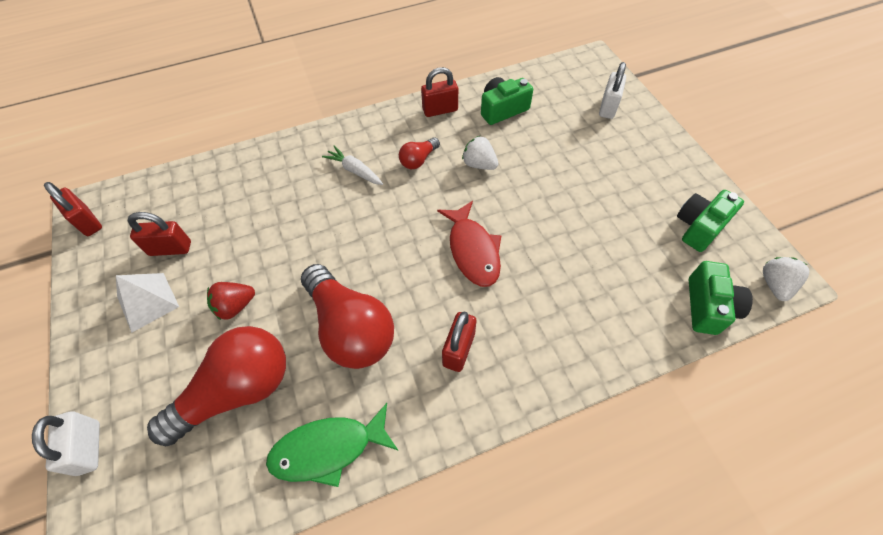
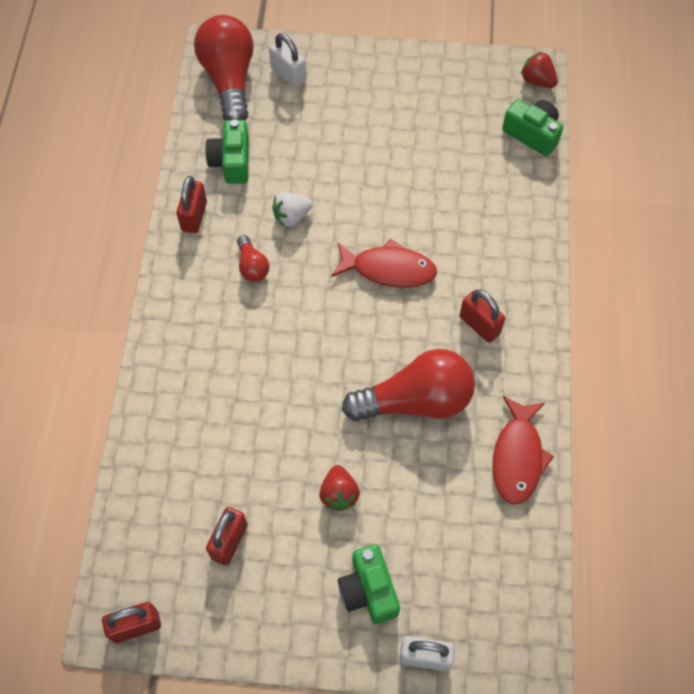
camera: 65 degrees left, 5 degrees up
(148, 301) = (288, 577): white pyramid -> none
(238, 390) = (430, 514): red light bulb -> red light bulb (229, 80)
(328, 449) = (517, 457): green fish -> red fish
(355, 171) = (230, 329): white carrot -> none
(699, 227) = (460, 93): green camera -> green camera (368, 590)
(774, 285) = (537, 81): white strawberry -> red strawberry

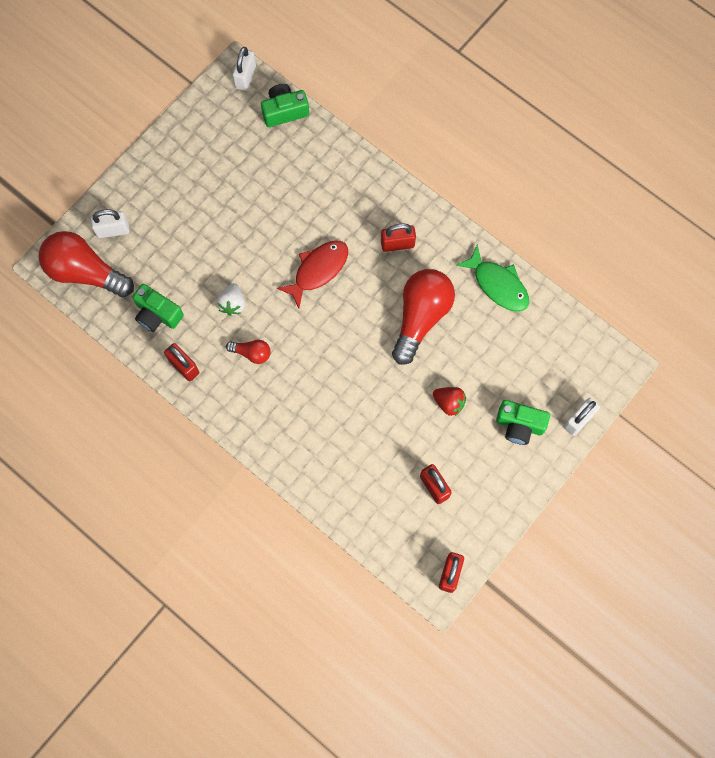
camera: 55 degrees left, 10 degrees up
(517, 457) = (498, 284): red fish -> green fish
(537, 81) = (245, 77): red strawberry -> white padlock

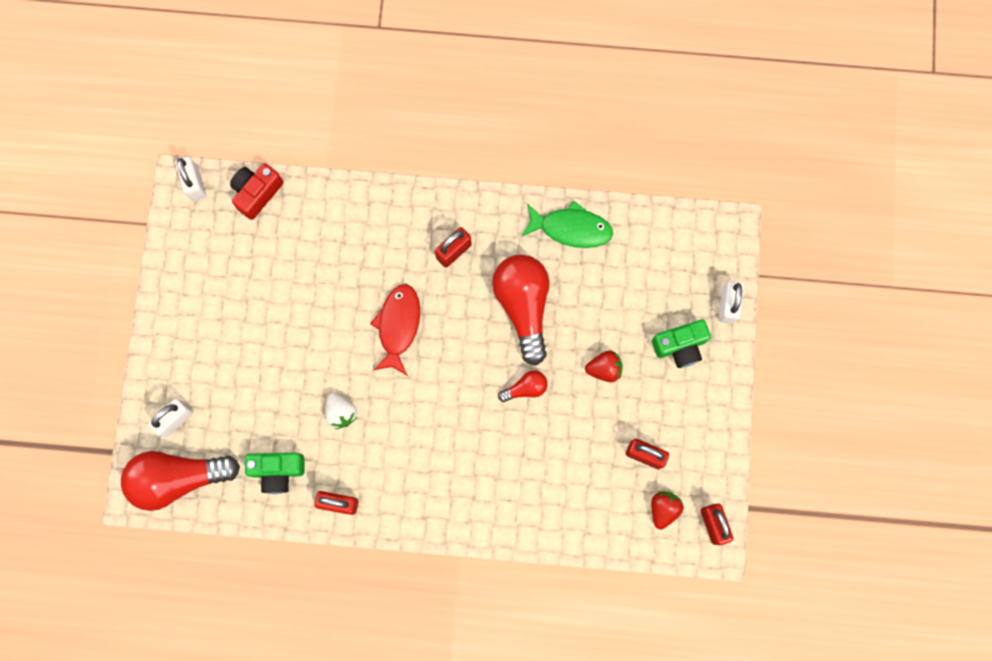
camera: 35 degrees left, 5 degrees up
(252, 353) = (393, 447): red light bulb -> red light bulb (525, 388)
(284, 111) = (257, 193): green camera -> red camera
(420, 536) = (663, 509): none -> red strawberry

